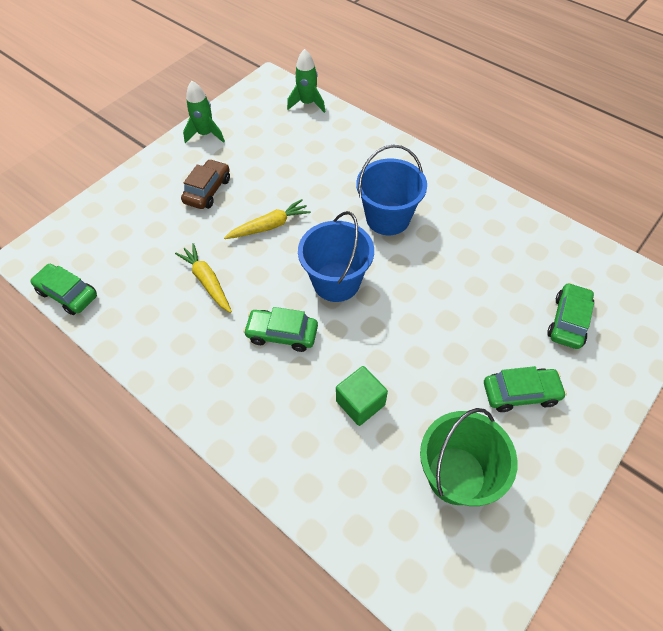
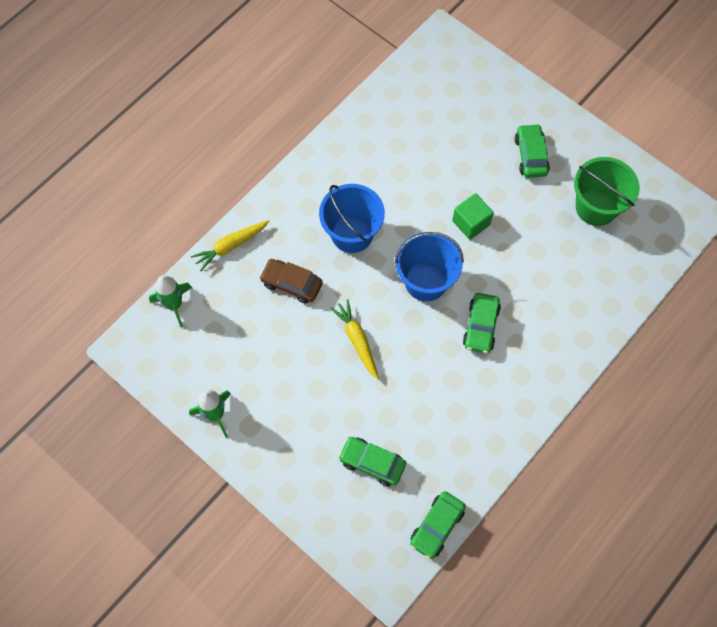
camera: 90 degrees left, 10 degrees up
(207, 281) = (423, 394): yellow carrot -> yellow carrot (231, 246)
(208, 190) = (305, 404): brown car -> brown car (291, 284)
(360, 403) = (543, 267): green cube -> green cube (471, 223)
(568, 321) = (466, 111): green car -> green car (372, 463)

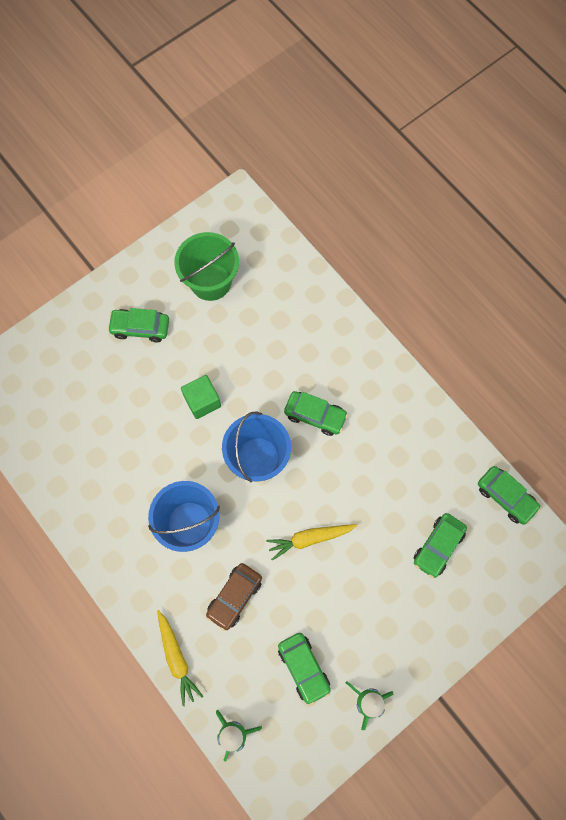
camera: 80 degrees left, 5 degrees up
(237, 354) = (303, 667): none -> green car

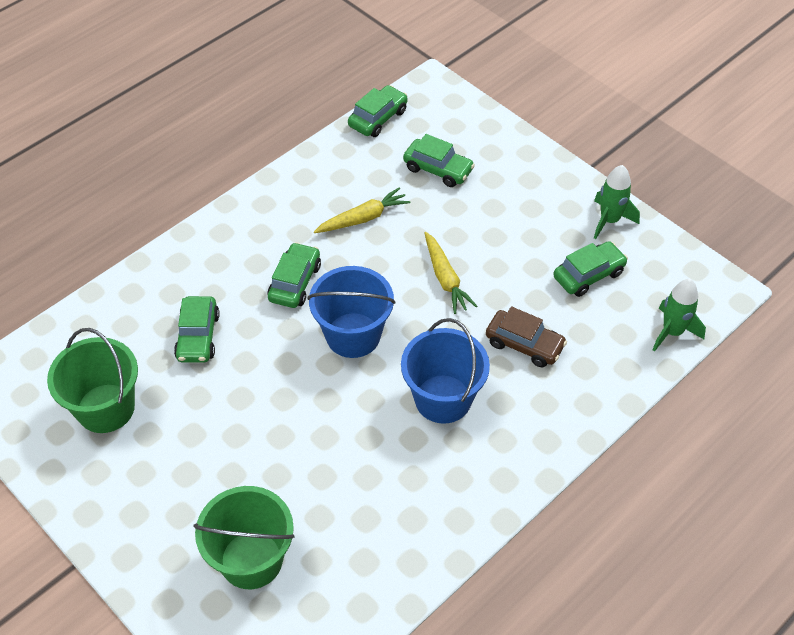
camera: 95 degrees left, 20 degrees down
(77, 379) = (251, 560): none -> green bucket
(140, 328) = (173, 487): green car -> green car (198, 336)
(177, 658) = (606, 395): yellow carrot -> yellow carrot (363, 218)
(202, 401) = (280, 401): green cube -> none

